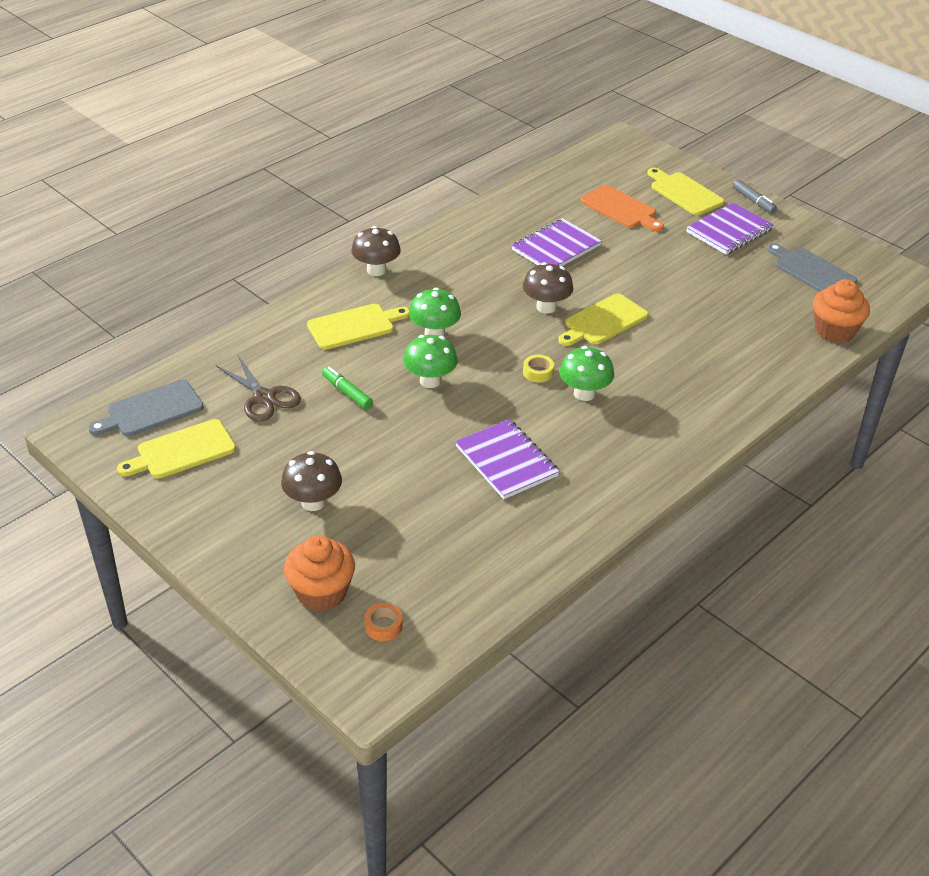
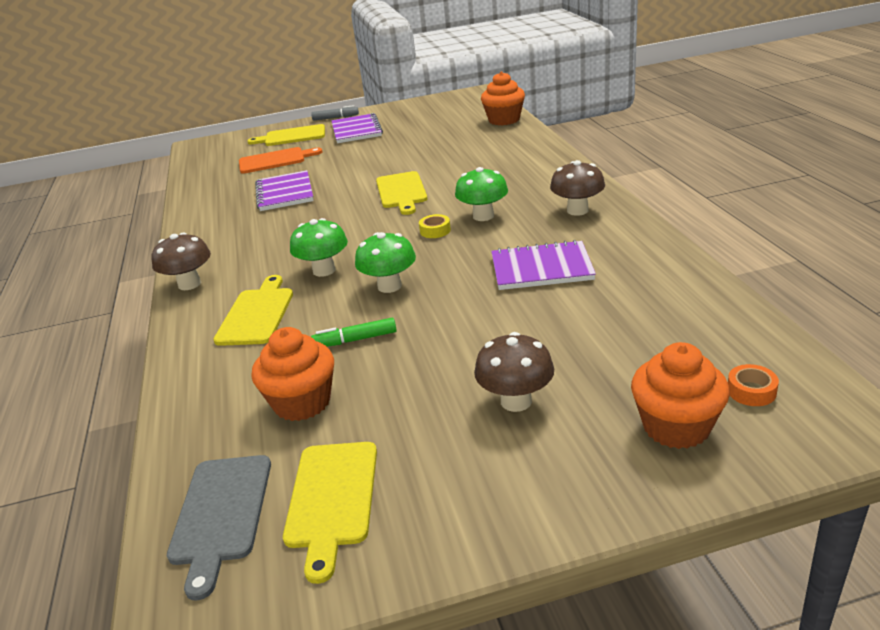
camera: 55 degrees left, 10 degrees down
(264, 397) = (302, 402): brown scissors -> orange cupcake
(546, 307) = (354, 211): brown mushroom -> brown mushroom (577, 210)
(812, 271) = (434, 115): grey cutting board -> none

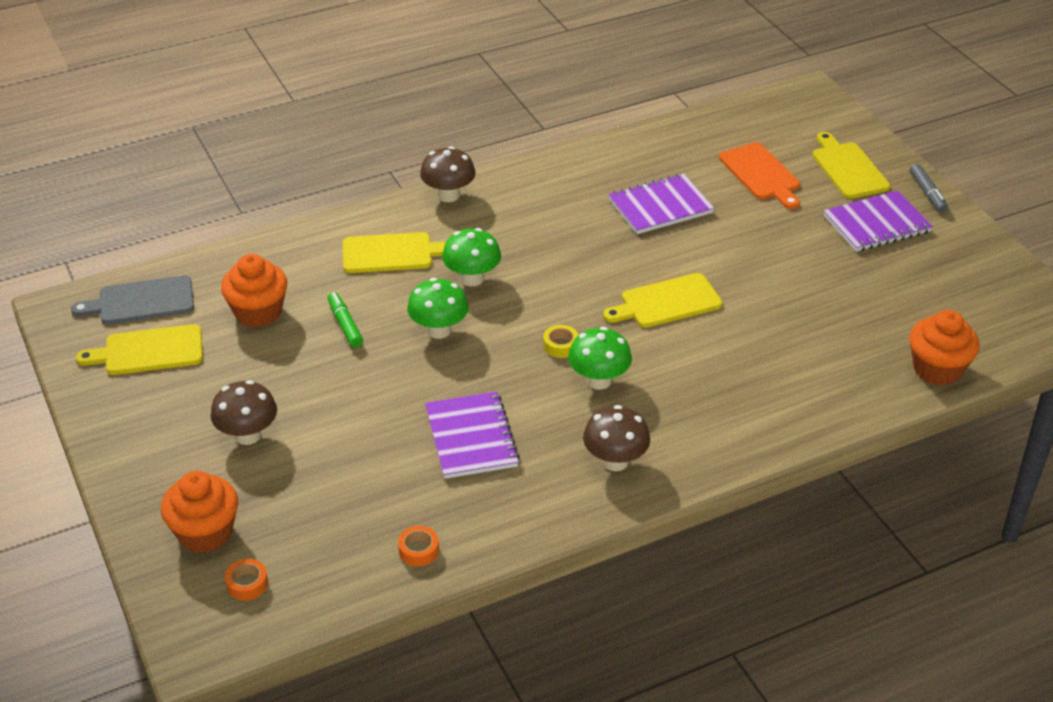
camera: 75 degrees right, 10 degrees up
(686, 291) = (418, 550): none -> orange tape

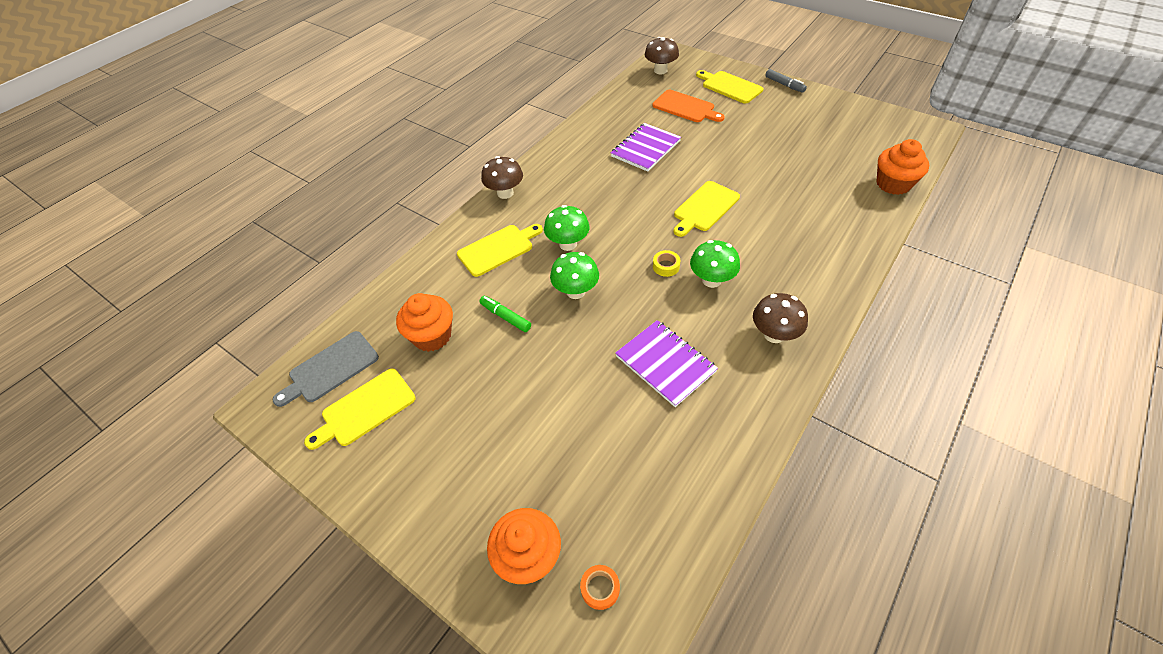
camera: 25 degrees left, 10 degrees up
(248, 435) = (499, 445): brown mushroom -> brown mushroom (660, 70)
(418, 550) = (706, 479): orange tape -> none
(876, 224) = (775, 112): purple notebook -> none

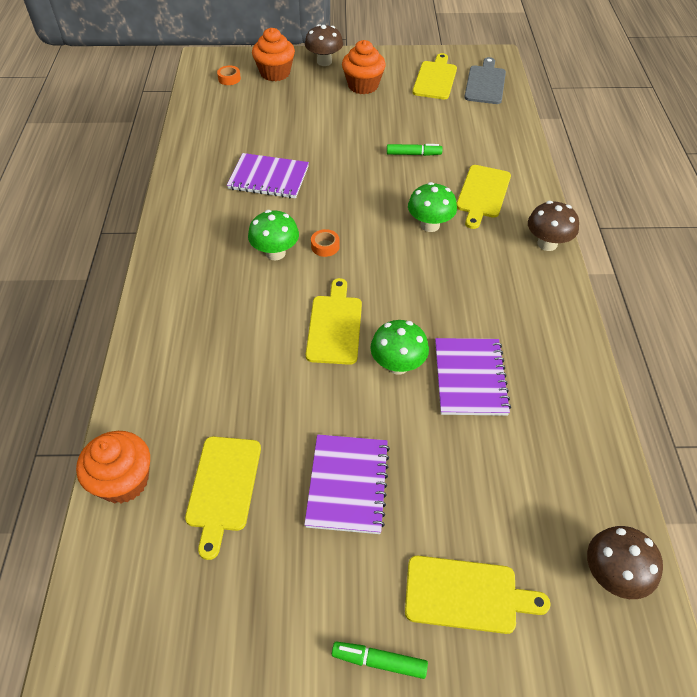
camera: 140 degrees right, 0 degrees up
(432, 336) = (448, 123): orange cupcake -> orange cupcake (363, 86)
(576, 291) = (381, 193): green mushroom -> green mushroom (398, 365)
(666, 266) = (325, 246): yellow tape -> orange tape
(685, 107) = (490, 493): orange cutting board -> none
(757, 135) = (347, 484): none -> purple notebook
(774, 334) = (196, 233): brown mushroom -> brown mushroom (324, 62)
(784, 85) = (379, 661): grey marker -> green marker
(830, 159) = (223, 487): none -> yellow cutting board

